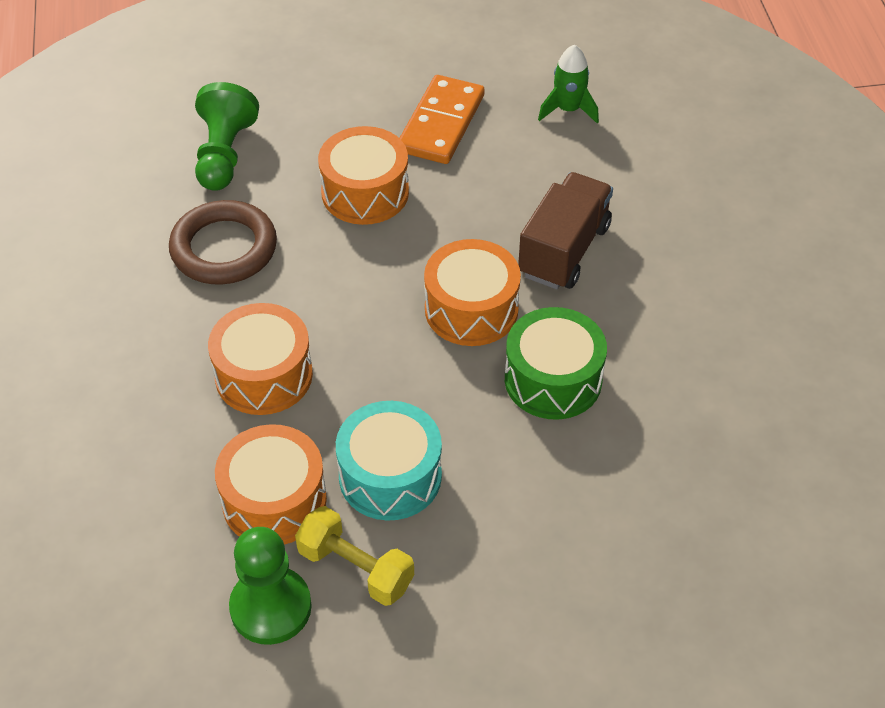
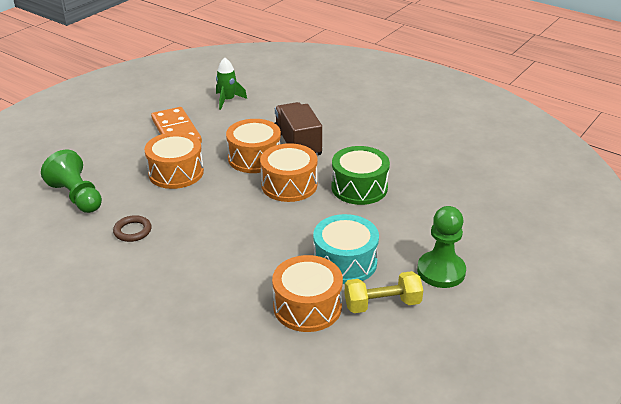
camera: 45 degrees left, 15 degrees down
(224, 248) = (132, 231): brown ring -> brown ring, size x0.52
(264, 375) = (229, 265): orange drum -> orange drum (254, 158)
(271, 607) = (368, 346): green pawn -> green pawn (441, 271)

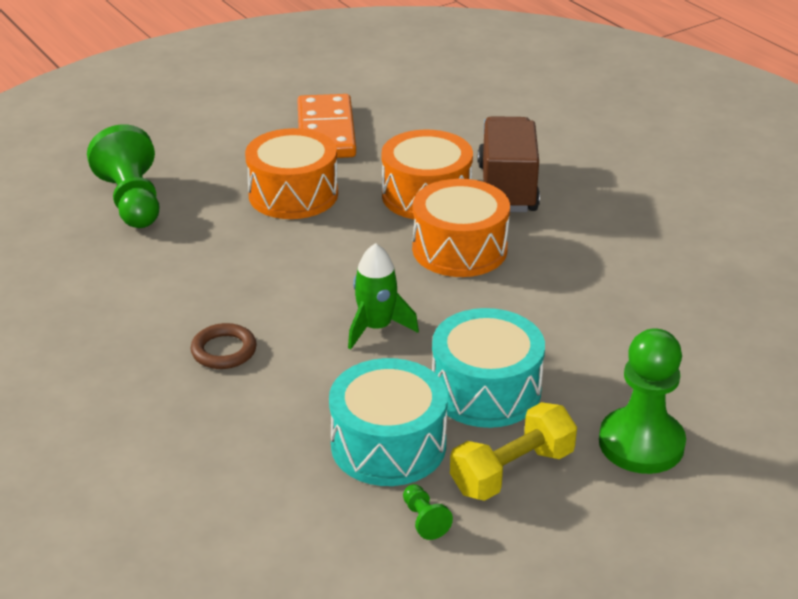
camera: 20 degrees right, 0 degrees up
(132, 231) = (185, 269): brown ring -> brown ring (224, 350)
(228, 100) = (431, 97): green rocket -> green rocket (376, 328)
(307, 306) = (388, 445): orange drum -> turquoise drum
(349, 344) = (424, 520): none -> green pawn
(359, 187) = (573, 277): green drum -> none
(382, 304) = (512, 471): yellow dumbbell -> yellow dumbbell turned 45 degrees counterclockwise

